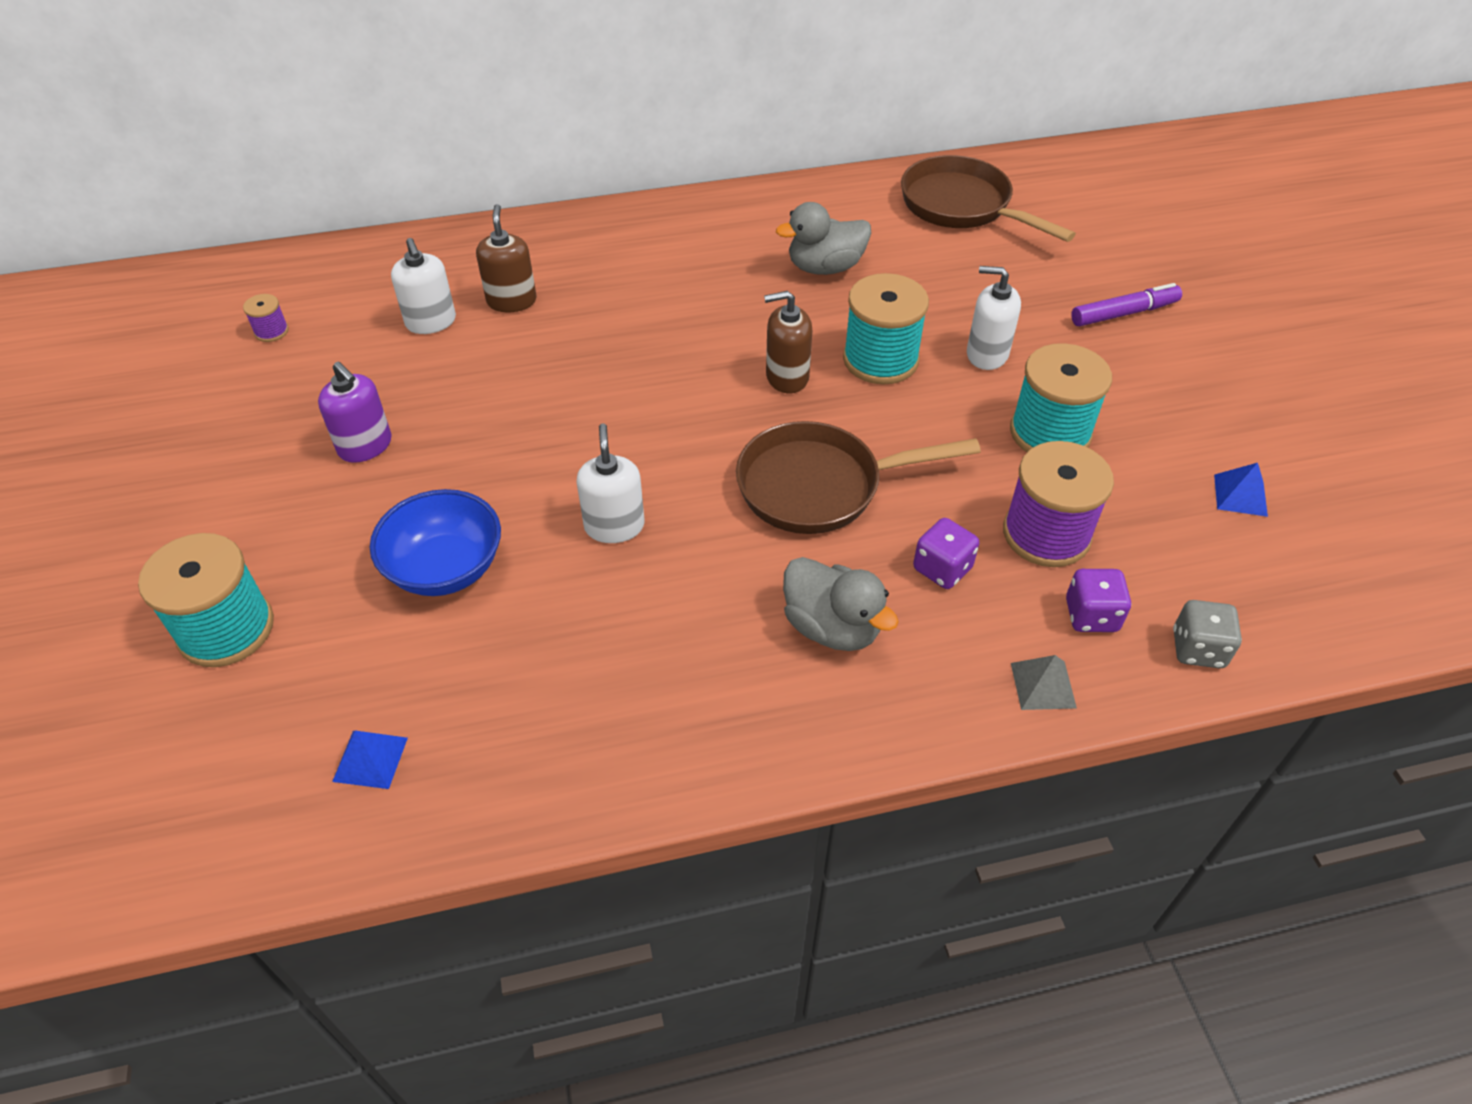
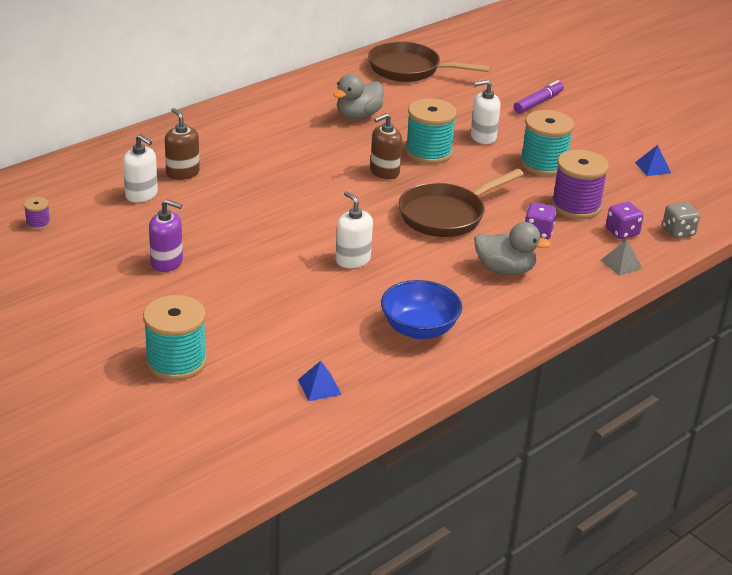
camera: 30 degrees left, 15 degrees down
(445, 568) = (276, 302): blue bowl -> blue bowl (419, 329)

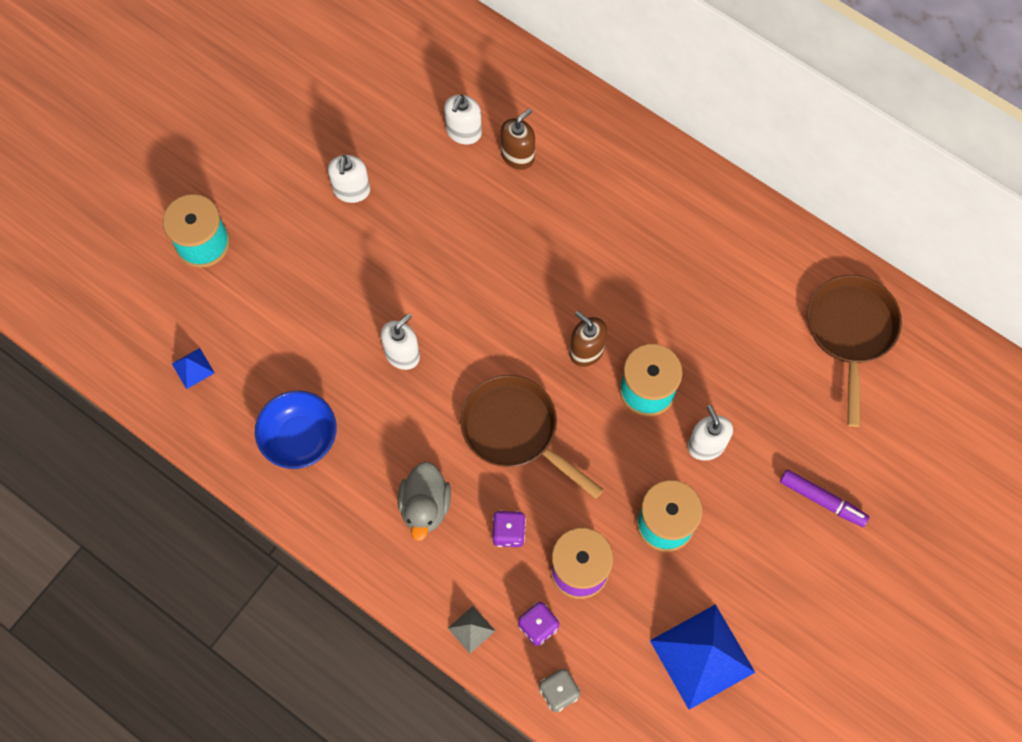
camera: 80 degrees right, 35 degrees up
(38, 223) = (386, 63): purple spool -> none
(167, 262) = (351, 190): purple soap dispenser -> white soap dispenser
(358, 116) = (706, 297): grey duck -> none
(653, 167) = (702, 656): blue pyramid -> blue pyramid, size x2.24

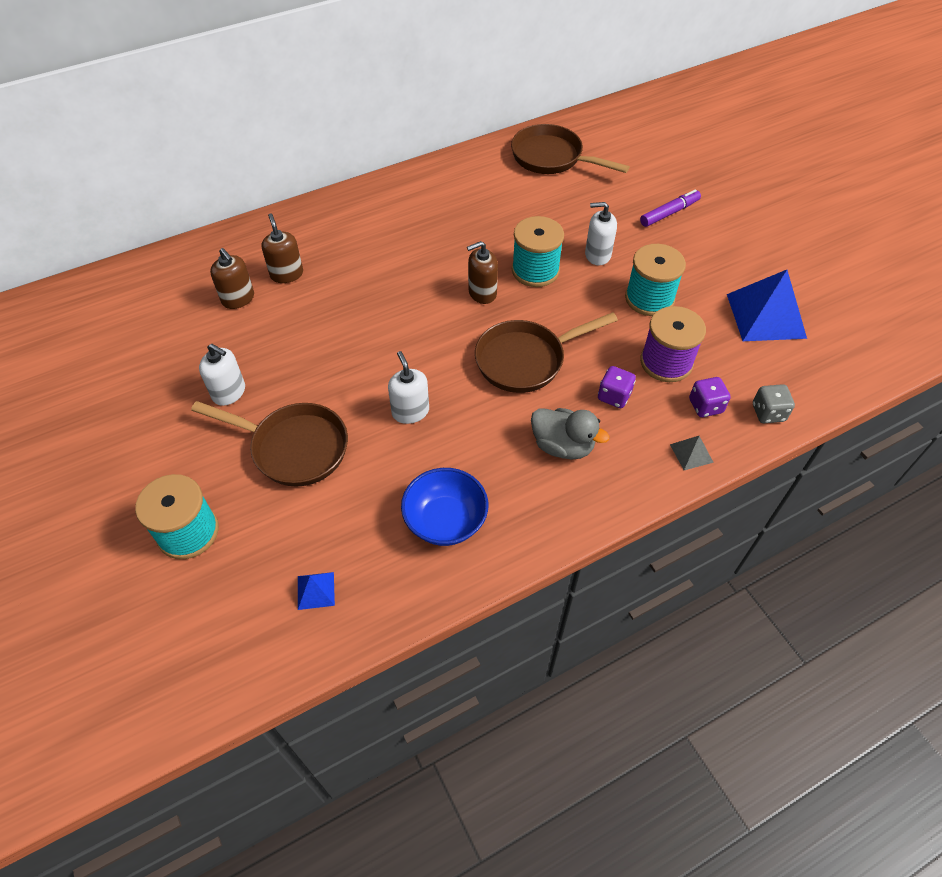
camera: 65 degrees left, 15 degrees down
(318, 277) = (293, 448): none -> brown pan
(463, 132) = (238, 299): white soap dispenser -> brown soap dispenser

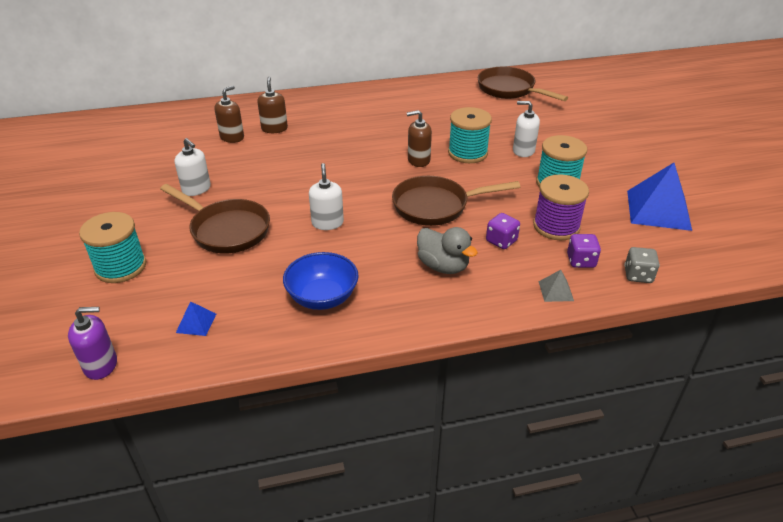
camera: 15 degrees right, 15 degrees down
(230, 675) = (101, 365): none -> purple soap dispenser
(238, 299) = (232, 137): brown soap dispenser -> brown soap dispenser turned 120 degrees counterclockwise
(669, 213) = (595, 134): purple marker -> none

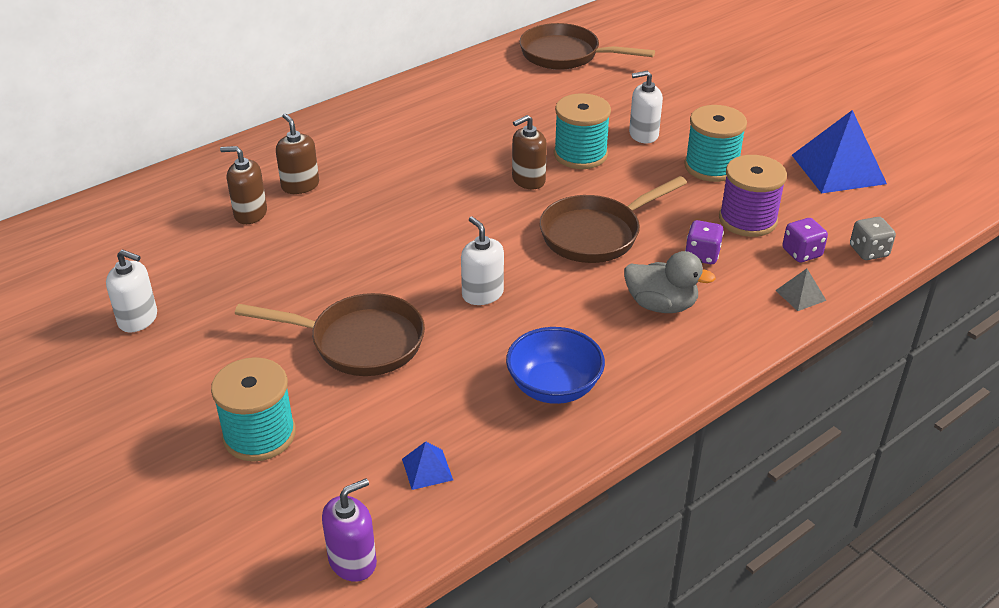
camera: 25 degrees left, 0 degrees up
(196, 189) = (267, 300): white soap dispenser -> white soap dispenser (138, 319)
(232, 137) = (250, 213): brown soap dispenser -> brown soap dispenser turned 90 degrees counterclockwise

